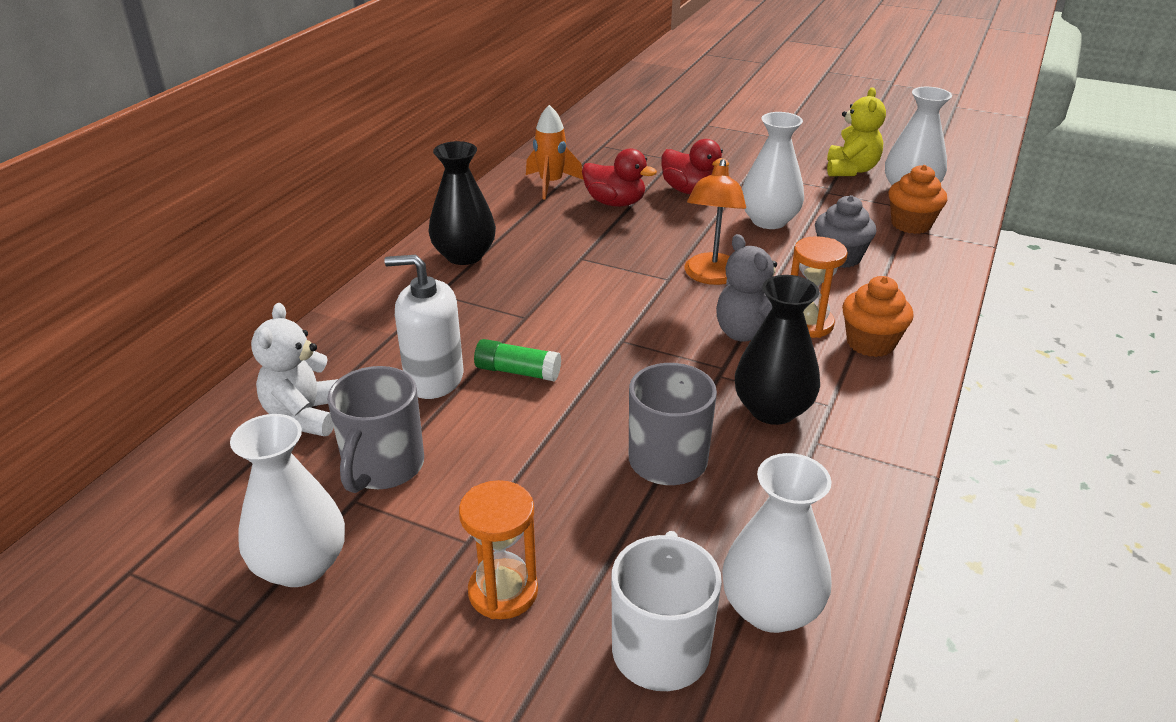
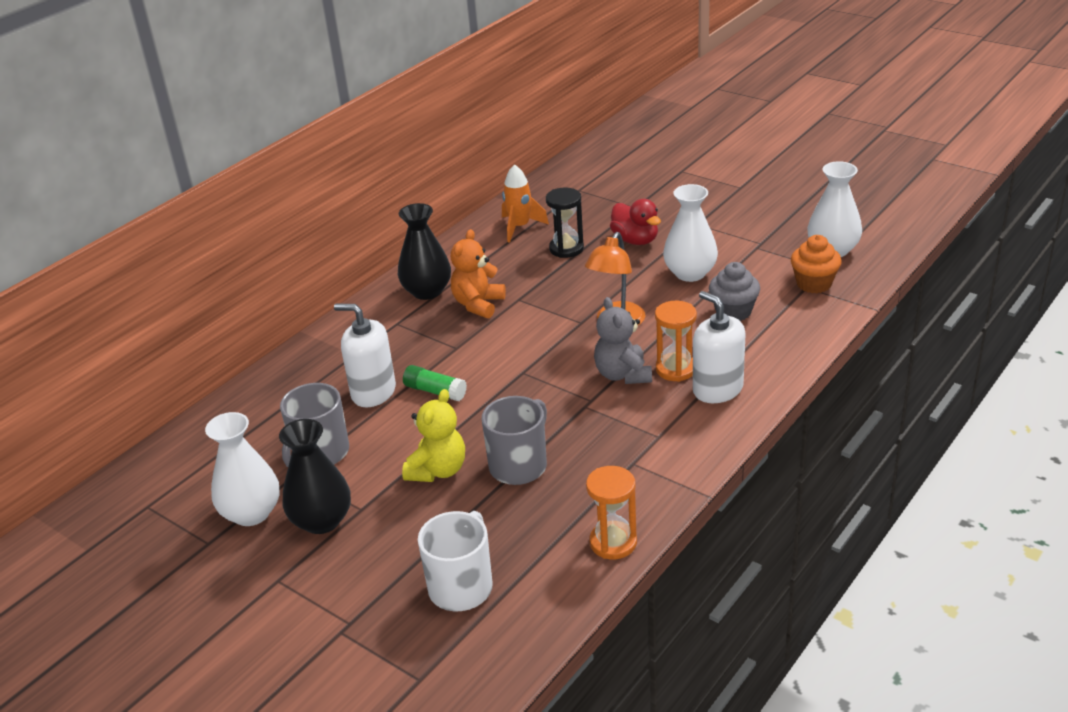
camera: 15 degrees right, 0 degrees up
(305, 415) = (277, 412): white teddy bear -> none
(503, 592) = (374, 542): orange hourglass -> orange hourglass (613, 542)
(534, 266) = (478, 304): none -> orange teddy bear
(615, 203) = (566, 249): red duck -> black hourglass
(770, 609) = (544, 571): white vase -> none
(772, 409) = (612, 436): black vase -> black vase (322, 520)
(851, 170) = (790, 226): yellow teddy bear -> yellow teddy bear (438, 470)
(870, 343) = (717, 389): orange cupcake -> white soap dispenser

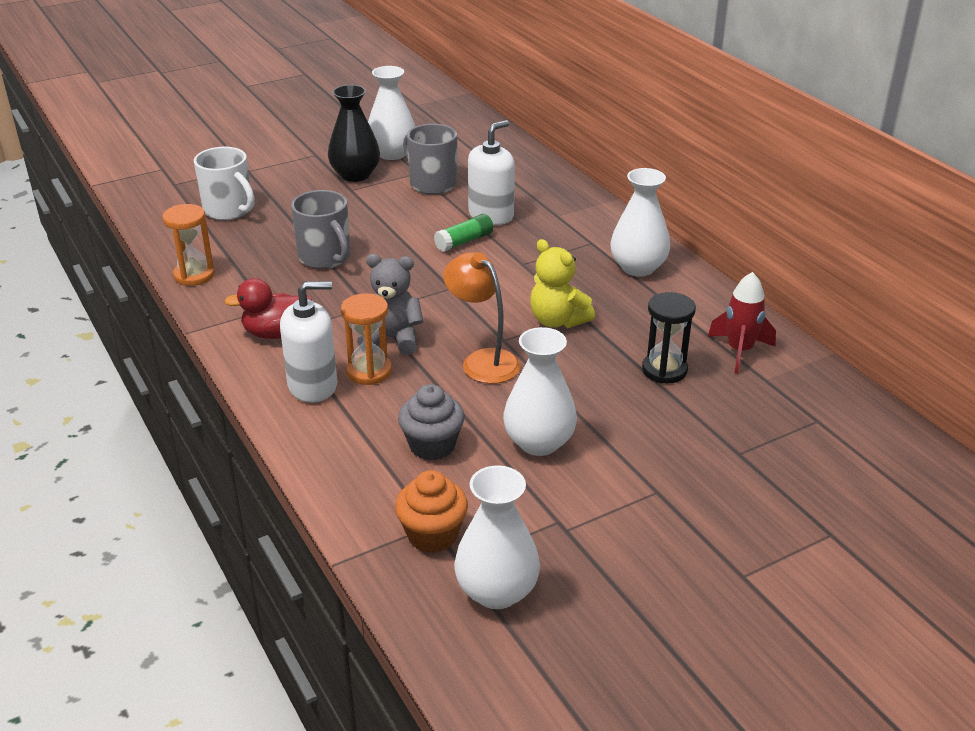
camera: 110 degrees right, 0 degrees up
(427, 291) = (638, 267): black vase -> white vase
(438, 470) = (359, 224): yellow teddy bear -> yellow teddy bear (557, 320)
(478, 304) = (589, 290): orange teddy bear -> none
(520, 227) = (739, 351): orange rocket -> red rocket
(635, 240) = (649, 426): red duck -> red duck (276, 333)

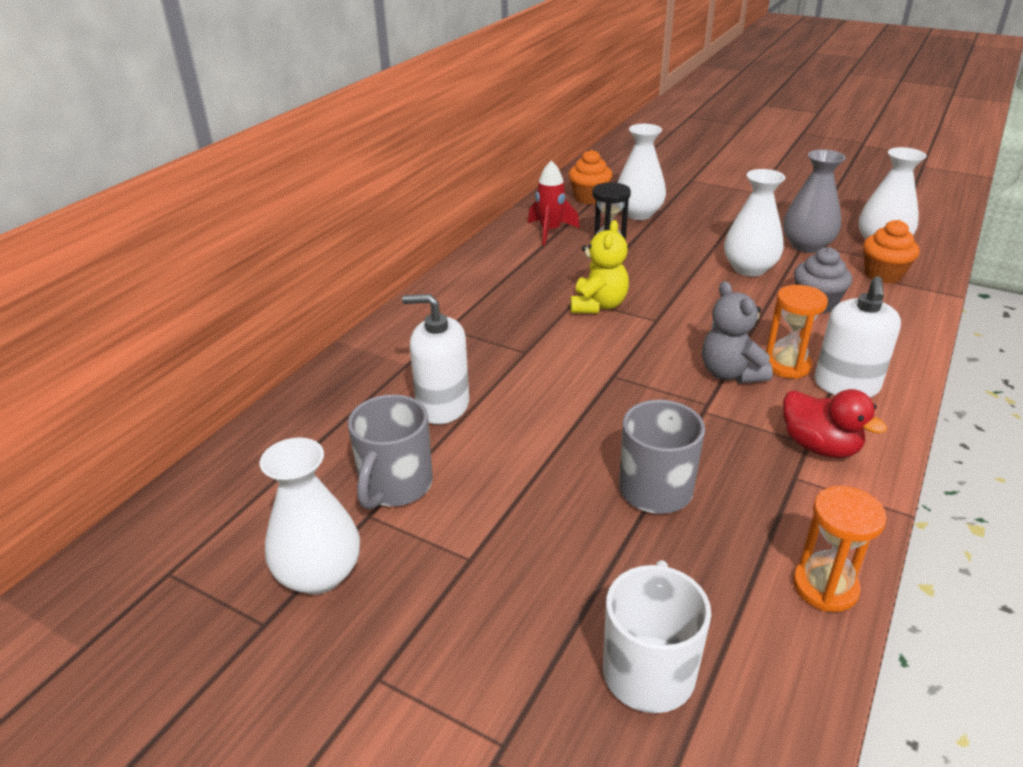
camera: 120 degrees left, 0 degrees up
(313, 385) = (846, 385): white soap dispenser -> white soap dispenser turned 120 degrees counterclockwise
(355, 175) = (420, 579): black vase -> none
(464, 241) = (518, 402): green glue stick -> none
(483, 360) = (696, 319): orange lamp -> none
(549, 519) = (806, 246): none -> grey vase
(638, 267) = (472, 294): white vase -> white vase (638, 214)
(820, 414) = (589, 198): none -> orange cupcake

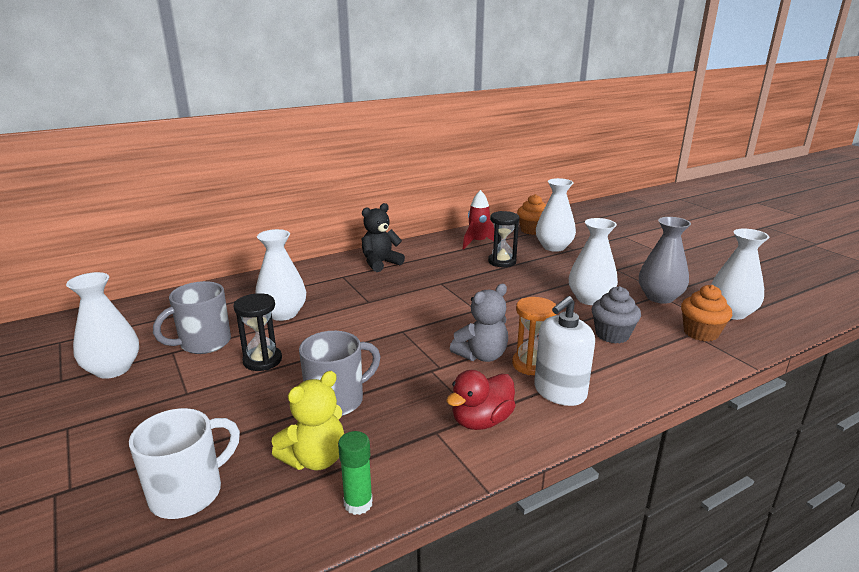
camera: 30 degrees right, 10 degrees down
(443, 406) = (283, 314): white soap dispenser -> white vase
(471, 295) = (380, 263): none -> black teddy bear
(505, 477) = (262, 360): none -> black hourglass
(598, 305) = (449, 290): yellow teddy bear -> yellow teddy bear (315, 459)
(730, 373) = (481, 355): grey teddy bear -> grey teddy bear turned 135 degrees counterclockwise
(819, 446) = (481, 421): red duck -> red duck turned 60 degrees clockwise
(825, 587) = (358, 503): orange hourglass -> green glue stick

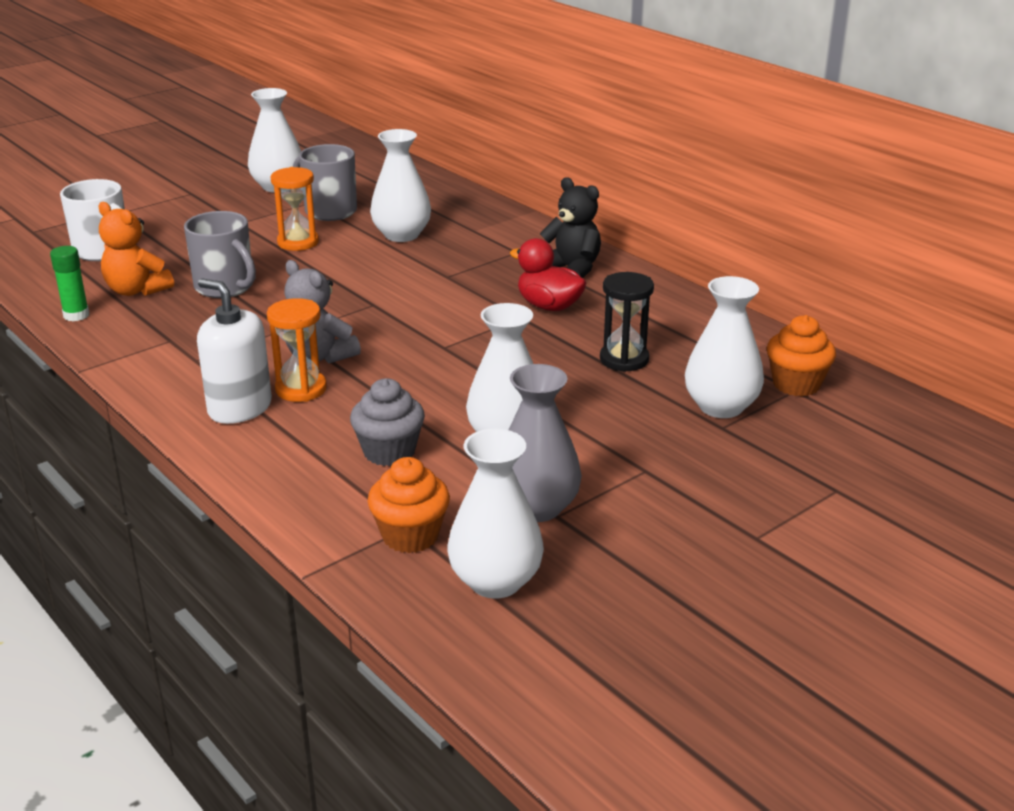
camera: 80 degrees right, 5 degrees up
(262, 360) = (298, 242): black hourglass -> orange hourglass
(315, 459) = (136, 290): yellow teddy bear -> orange teddy bear
(478, 243) = (698, 336): red rocket -> none
(481, 421) = (186, 362): red duck -> red duck (549, 306)

